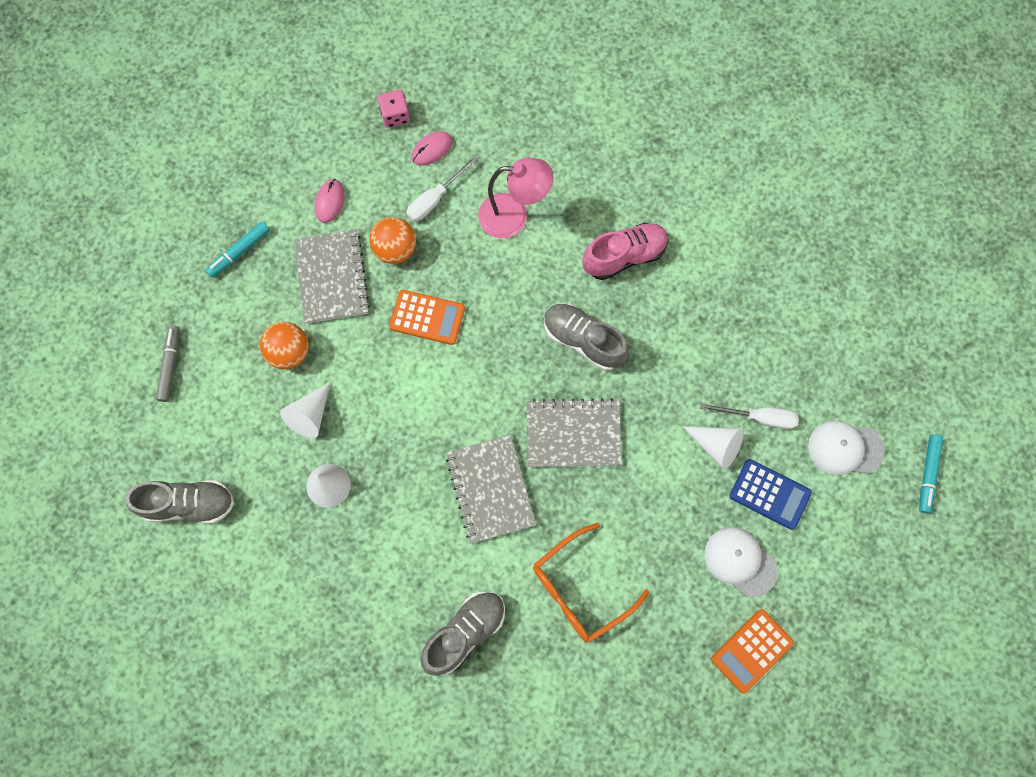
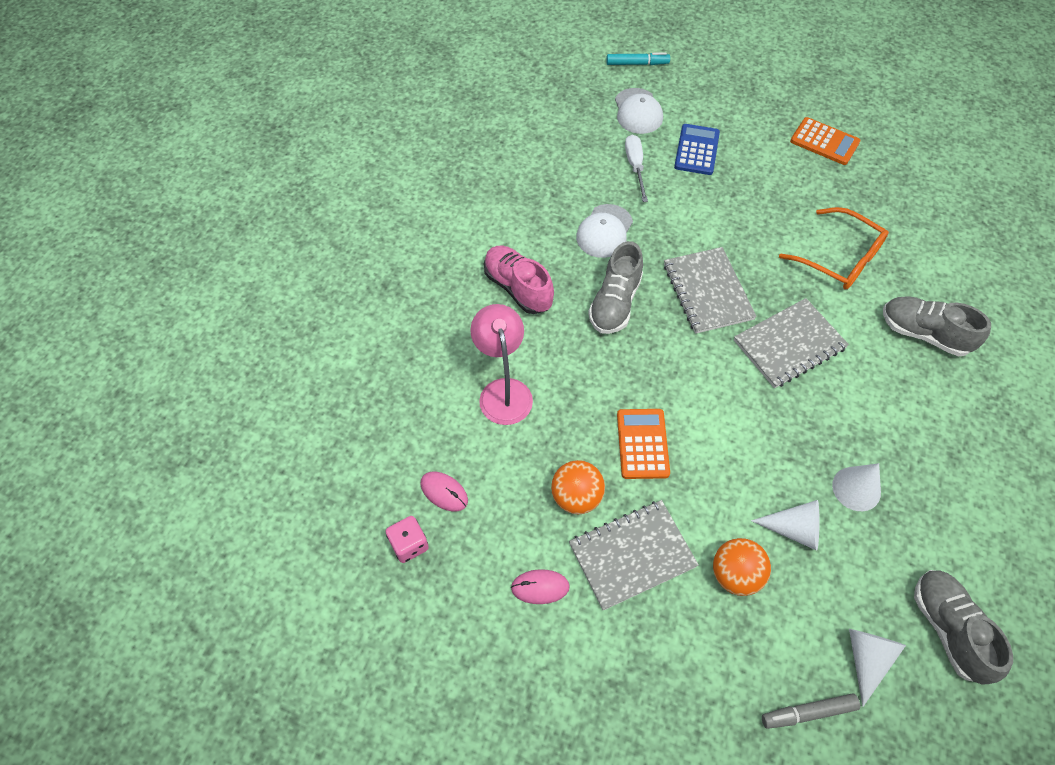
camera: 105 degrees left, 15 degrees down
(240, 251) = (637, 676): turquoise marker -> none
(435, 199) = (504, 472): white screwdriver -> none
(716, 446) = (672, 190): white cone -> white cone (866, 659)
(740, 561) = (760, 159): white cap -> white cap (604, 231)

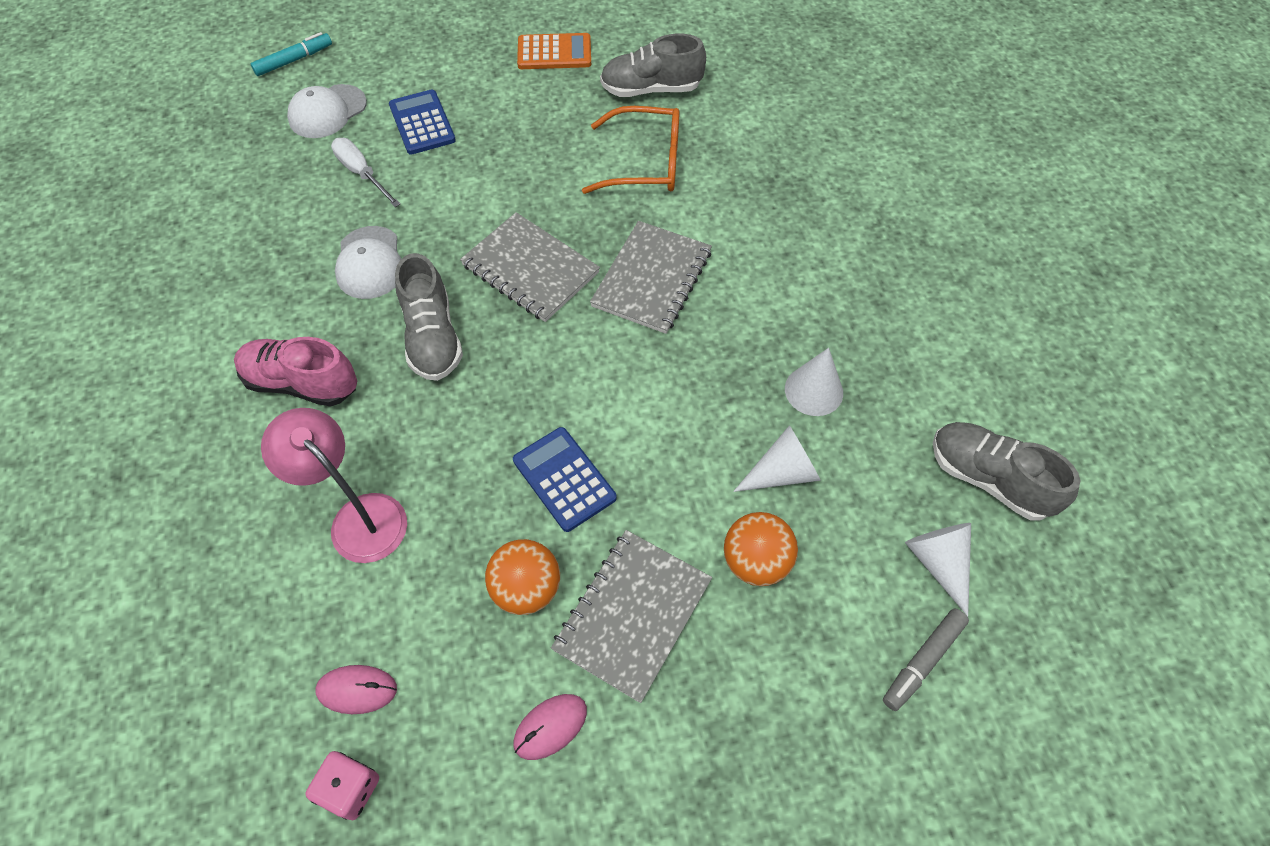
camera: 35 degrees left, 0 degrees up
(638, 111) = (327, 112): white cap -> white cap turned 90 degrees clockwise
(642, 444) = (564, 479): orange calculator -> blue calculator
(924, 334) = (774, 196): grey shoe -> grey shoe (651, 89)

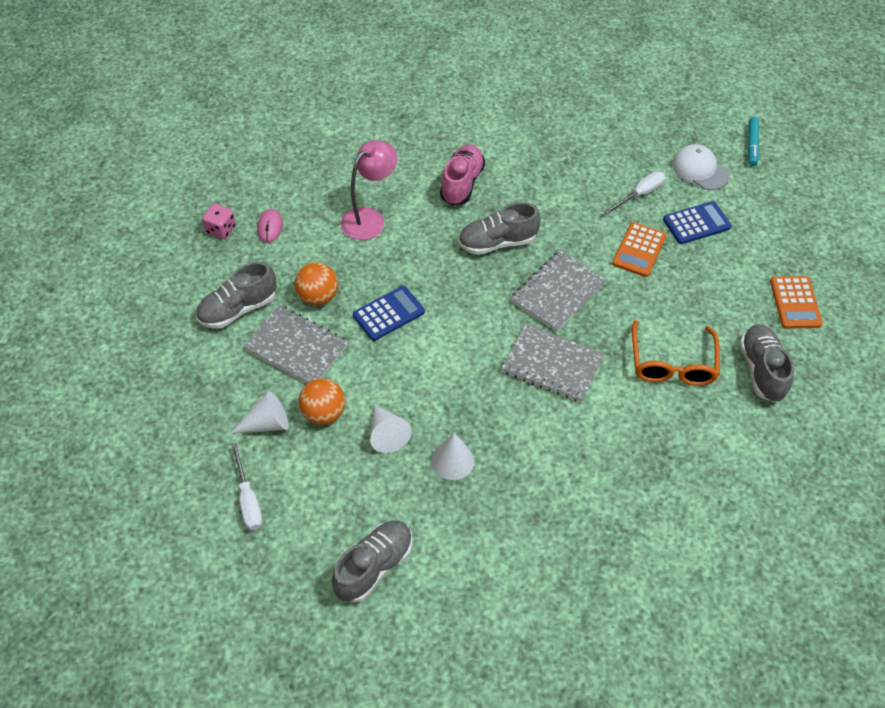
camera: 90 degrees right, 5 degrees down
(293, 60) = (752, 145): turquoise marker -> turquoise marker turned 45 degrees clockwise
(369, 263) = (558, 206): white cap -> none
(462, 181) = (639, 250): none -> orange calculator
(550, 727) = (238, 309): pink mouse -> grey shoe
(923, 661) = (248, 500): grey marker -> white screwdriver
(938, 563) = (312, 520): white cone -> white cone (266, 424)

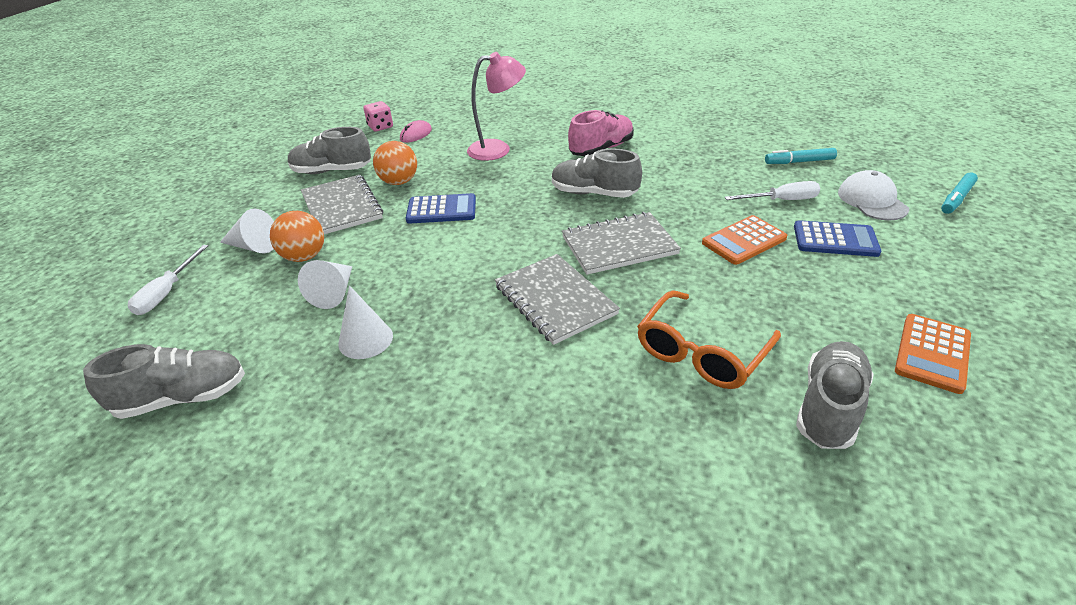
camera: 35 degrees right, 15 degrees down
(628, 141) = (799, 162): none -> turquoise marker

